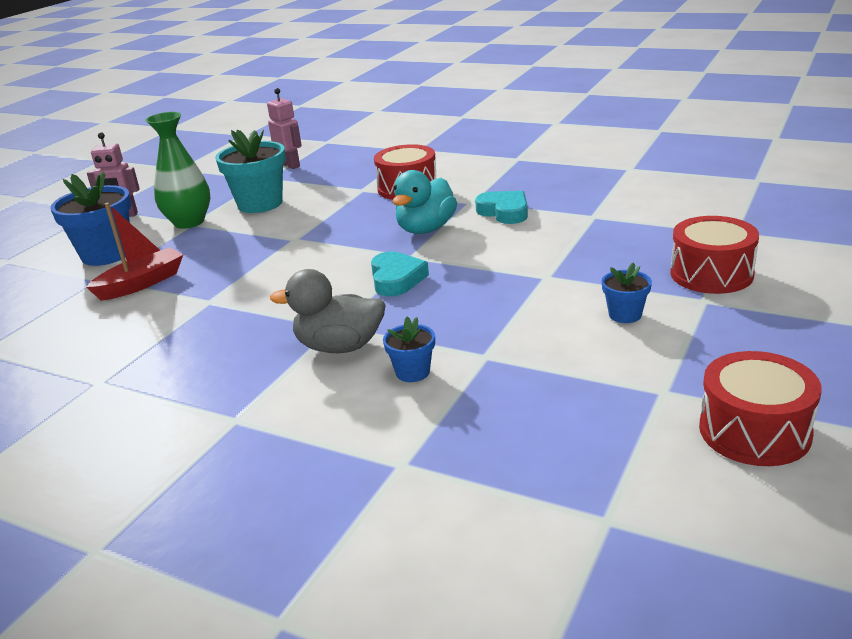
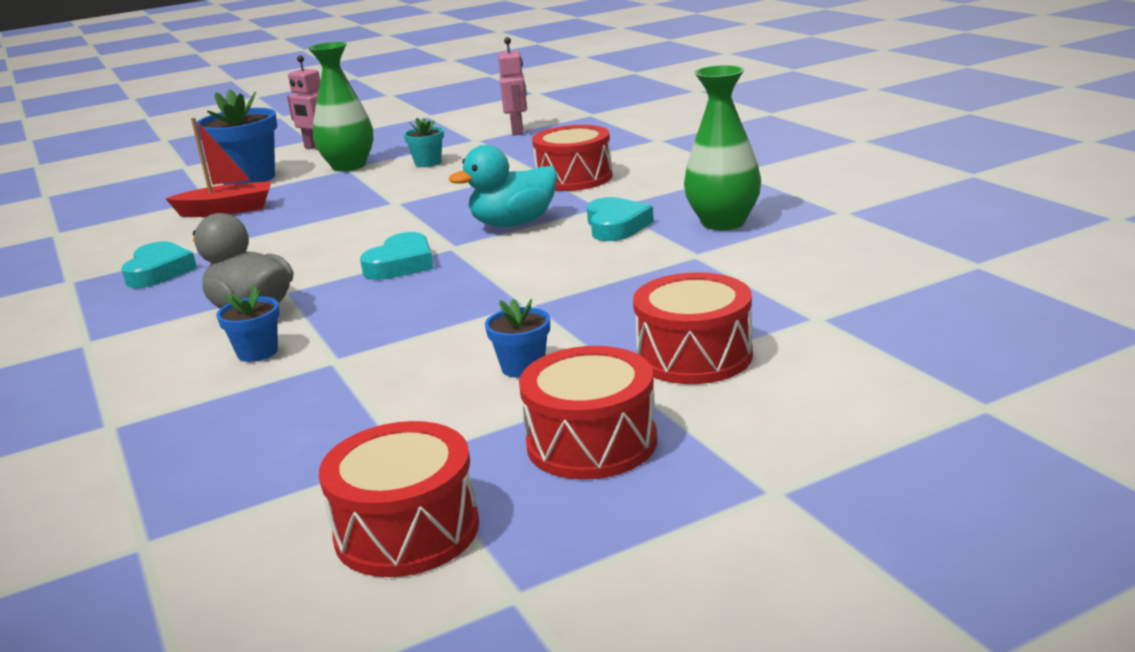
camera: 35 degrees right, 5 degrees down
(182, 347) = (159, 271): none -> turquoise heart
(260, 204) = (428, 163): turquoise flower pot -> turquoise flower pot, size x0.51
(571, 192) = (723, 222): none -> green vase
(753, 341) = (591, 442): none -> red drum

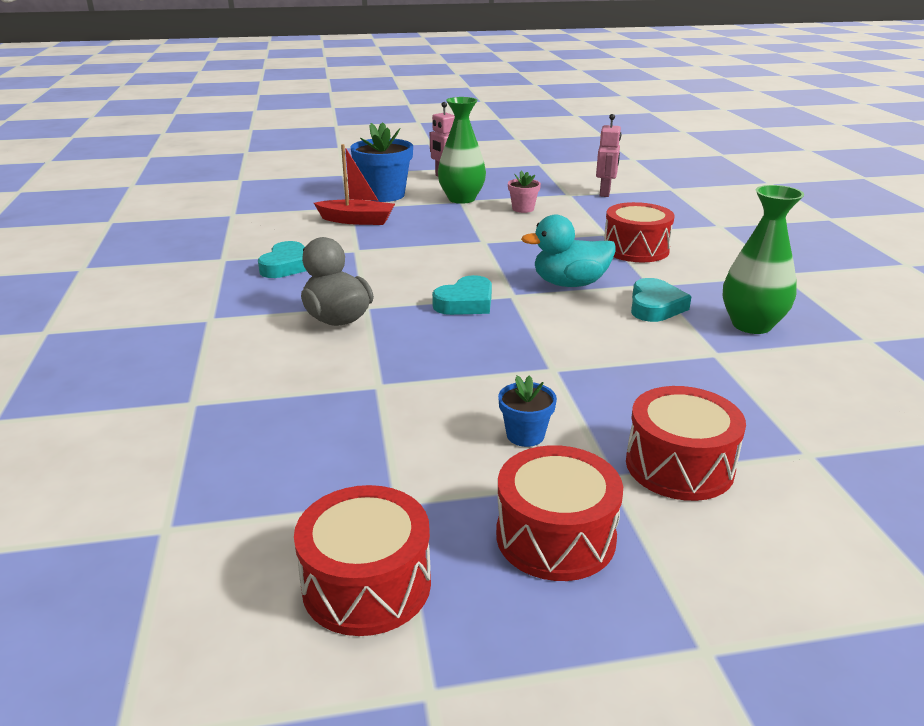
camera: 15 degrees right, 5 degrees up
(257, 352) = (325, 361): blue flower pot -> none
(428, 163) = (523, 209): turquoise flower pot -> pink flower pot

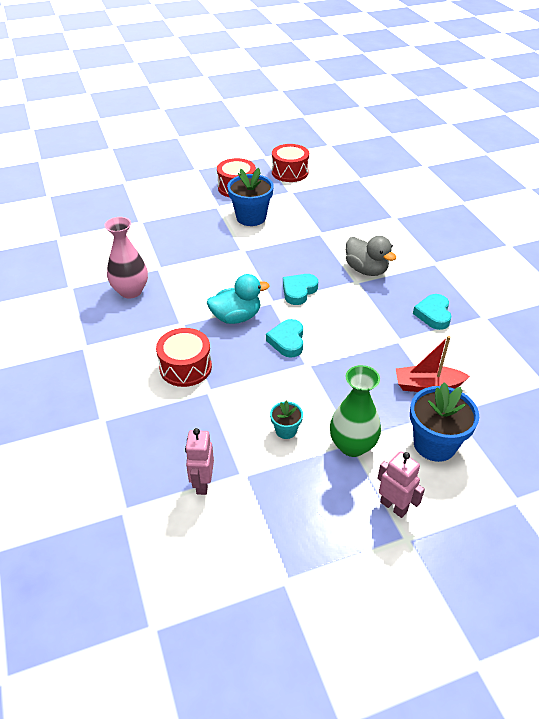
camera: 170 degrees right, 15 degrees up
(523, 209) = (286, 430): pink flower pot -> turquoise flower pot
(525, 435) = (251, 217): blue flower pot -> blue flower pot, size x1.95
(655, 306) = (183, 301): turquoise heart -> turquoise heart (287, 341)
(679, 466) = (192, 212): red drum -> none
(751, 325) = (130, 291): green vase -> pink vase

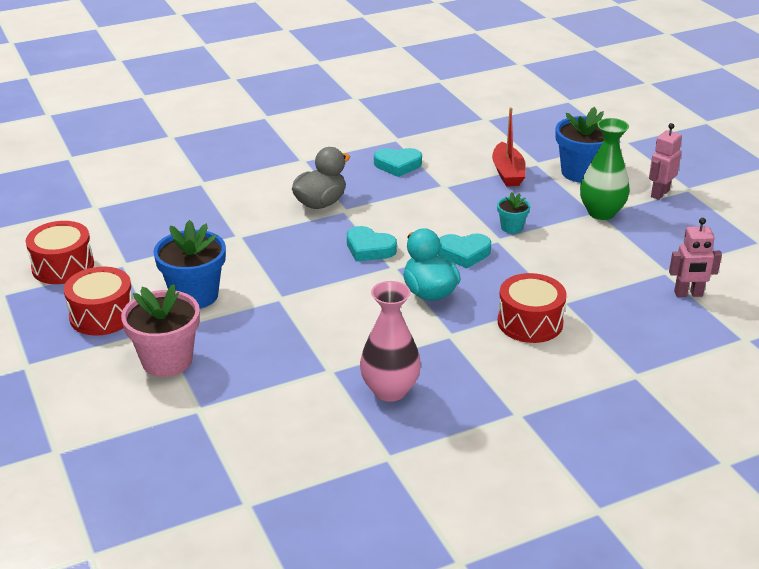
camera: 95 degrees left, 10 degrees down
(187, 210) = (167, 361): none -> pink flower pot
(286, 430) = (598, 249): turquoise flower pot -> turquoise flower pot (511, 227)

